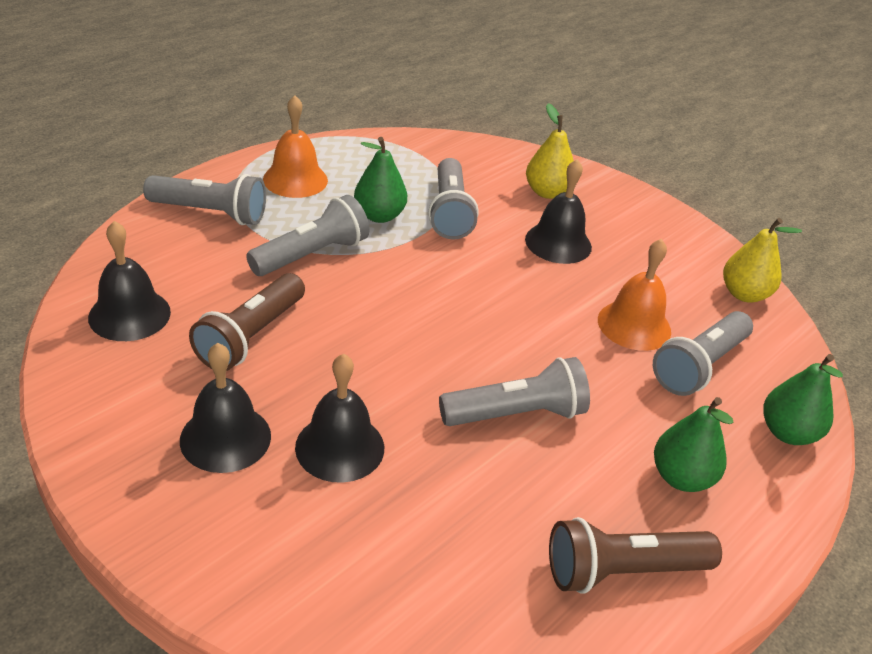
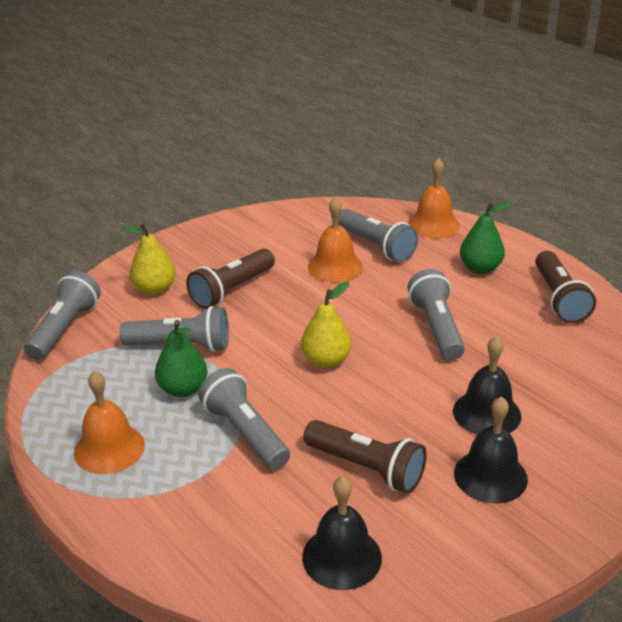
camera: 80 degrees left, 5 degrees down
(211, 213) = (167, 511): grey flashlight -> grey flashlight (64, 328)
(558, 243) = (231, 290): black bell -> brown flashlight
(744, 294) = (297, 216): yellow pear -> yellow pear (326, 360)
(787, 433) = (433, 224): green pear -> orange bell

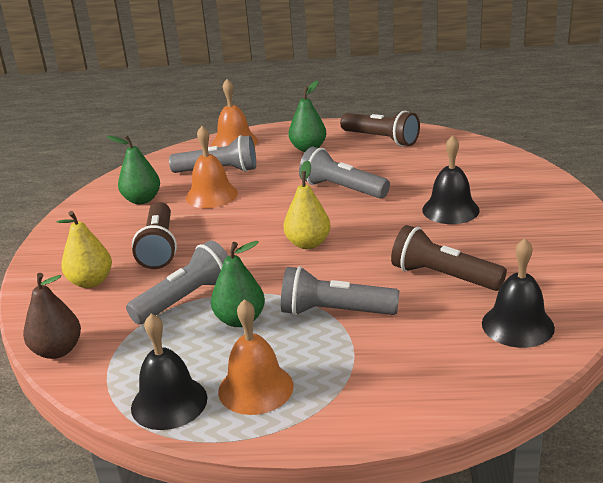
camera: 45 degrees left, 5 degrees down
(64, 328) = (57, 350): grey flashlight -> brown pear
(285, 239) = (142, 200): none -> green pear
(367, 468) = (443, 276): brown flashlight -> brown flashlight turned 135 degrees counterclockwise
(490, 476) = (509, 235): black bell -> black bell (169, 402)

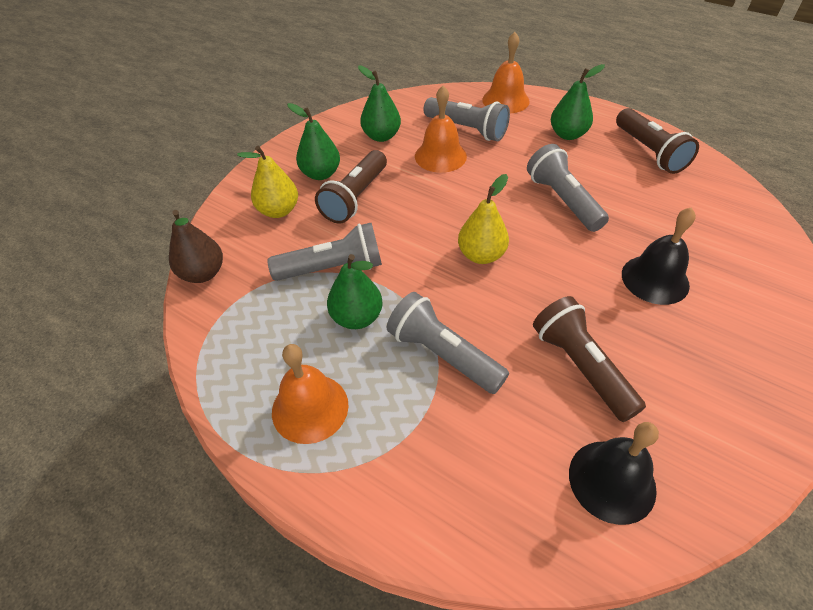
camera: 30 degrees right, 20 degrees up
(107, 243) = (320, 174): none -> green pear
(169, 402) = (235, 381): black bell -> none

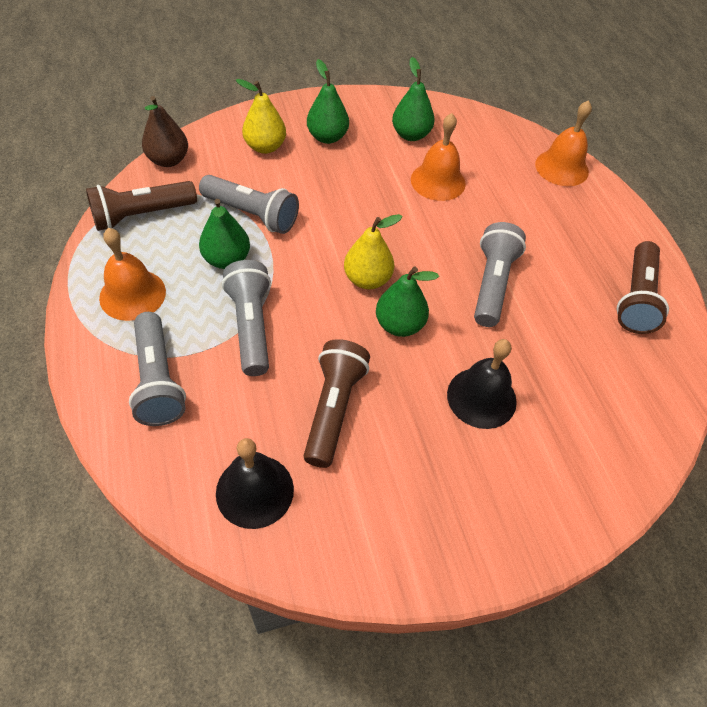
camera: 35 degrees right, 5 degrees up
(355, 198) = (329, 172): brown flashlight -> brown flashlight (141, 215)
(467, 129) = (491, 173): grey flashlight -> grey flashlight (158, 380)
(567, 134) = (577, 233): green pear -> green pear (399, 325)

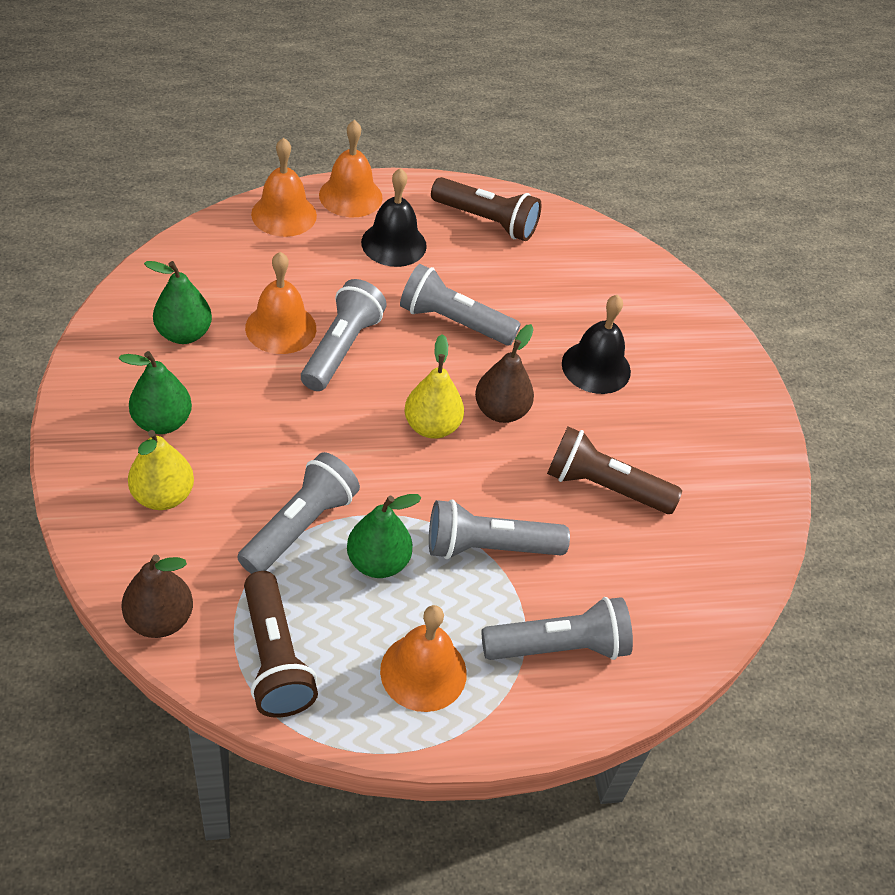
camera: 85 degrees left, 5 degrees down
(254, 491) = (696, 565): black bell -> black bell (394, 244)
(399, 325) = (501, 411): green pear -> brown pear
(431, 217) = (341, 348): none -> grey flashlight
(609, 203) = (350, 196): none -> orange bell

